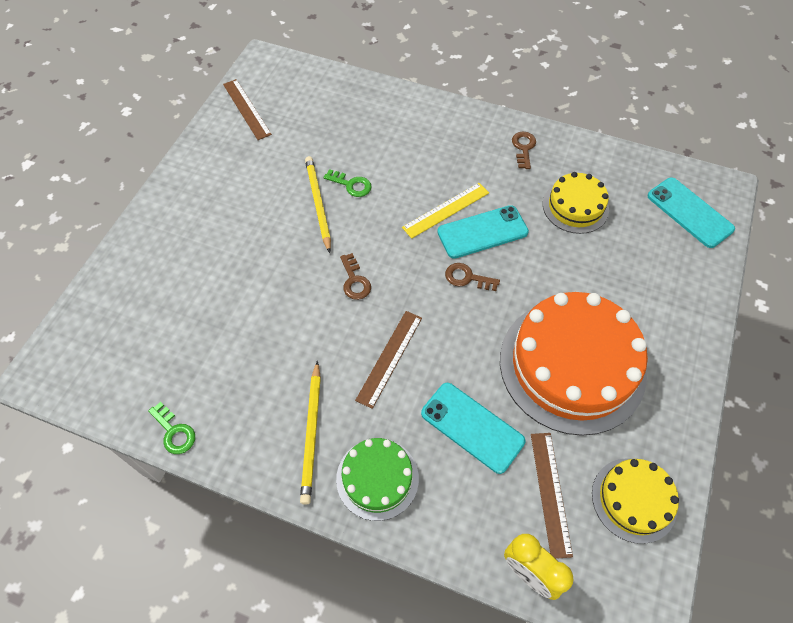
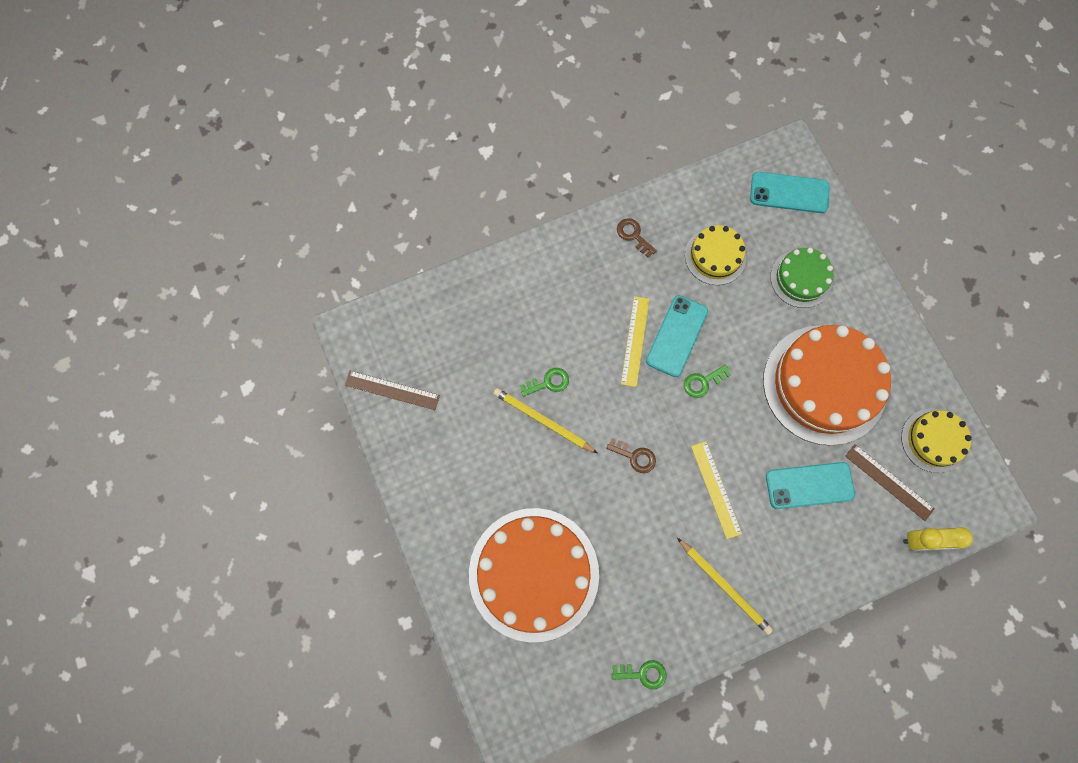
camera: 45 degrees left, 15 degrees up
(190, 289) = (533, 573): none -> orange cake
(377, 478) = (791, 573): green cake -> green cake (801, 278)
(389, 358) = (716, 489): brown ruler -> yellow ruler
(467, 278) = (703, 382): brown key -> green key

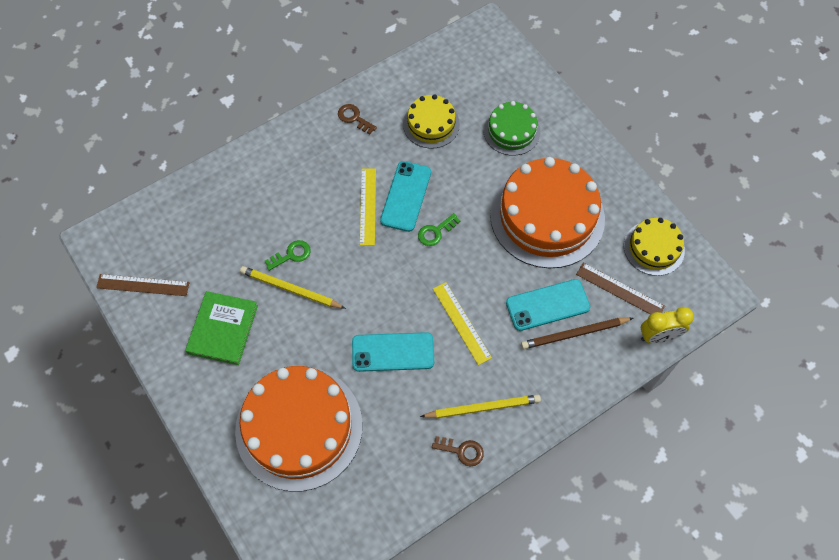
camera: 10 degrees left, 10 degrees down
(468, 453) = (223, 329): none -> green book
(635, 456) = (381, 306): brown key -> brown key (462, 451)
(643, 673) = (416, 501): green key -> none
(724, 586) = (483, 407): yellow pencil -> yellow pencil turned 45 degrees counterclockwise
(789, 193) = (489, 62): turquoise phone -> turquoise phone (393, 352)
(832, 522) = (574, 334): none -> brown pencil

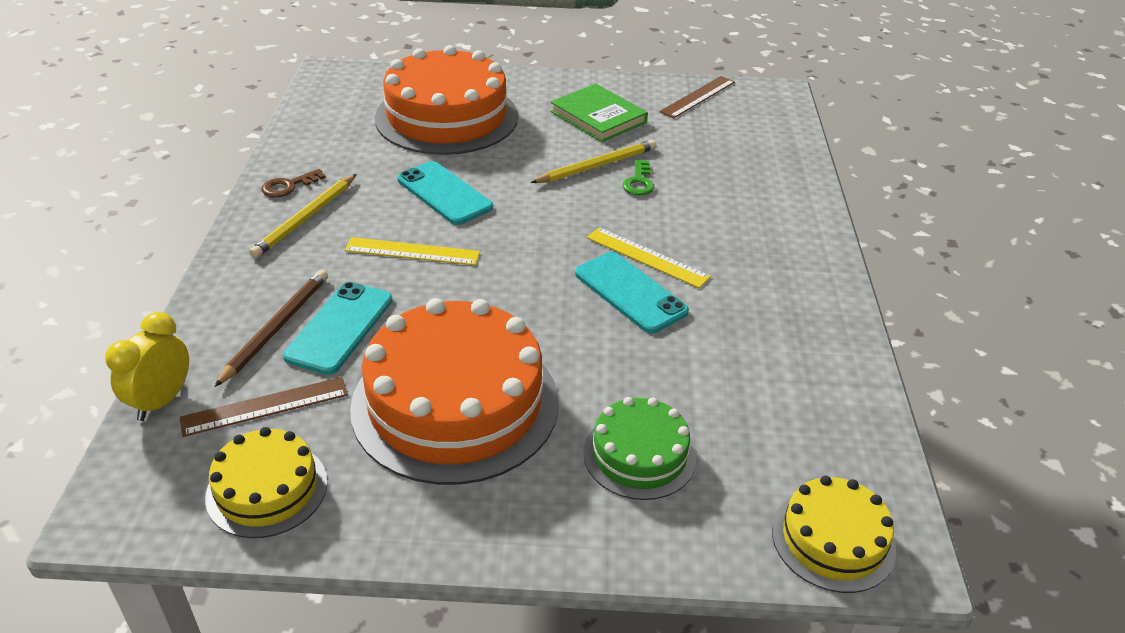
camera: 125 degrees right, 25 degrees down
(354, 118) = (804, 308): brown key -> none
(393, 352) = (444, 193): turquoise phone -> turquoise phone turned 75 degrees counterclockwise
(431, 124) = (731, 374): yellow cake -> yellow cake (833, 540)
(436, 232) = (551, 291): green key -> none

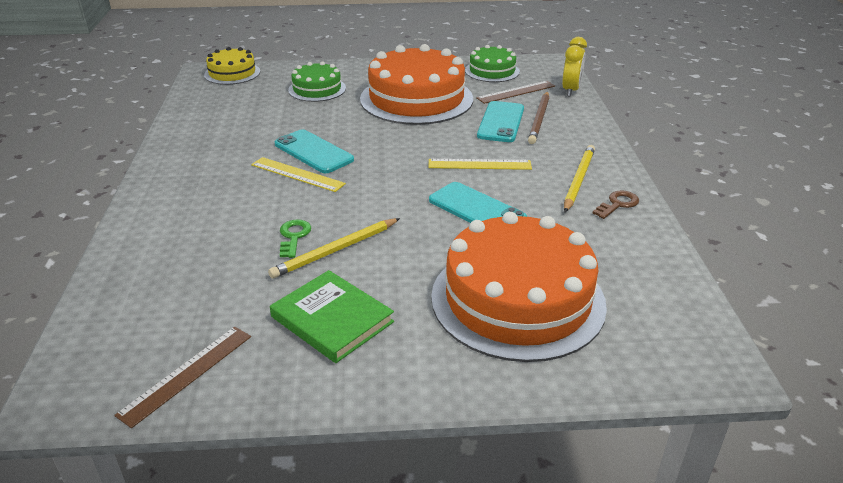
camera: 175 degrees right, 5 degrees down
(267, 489) = (492, 71): yellow cake -> green cake

